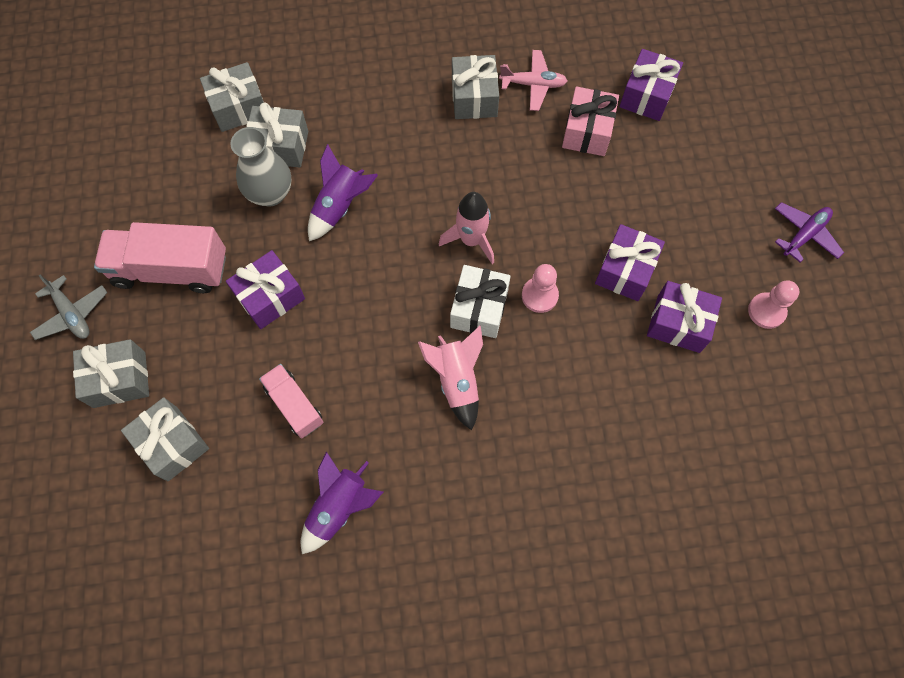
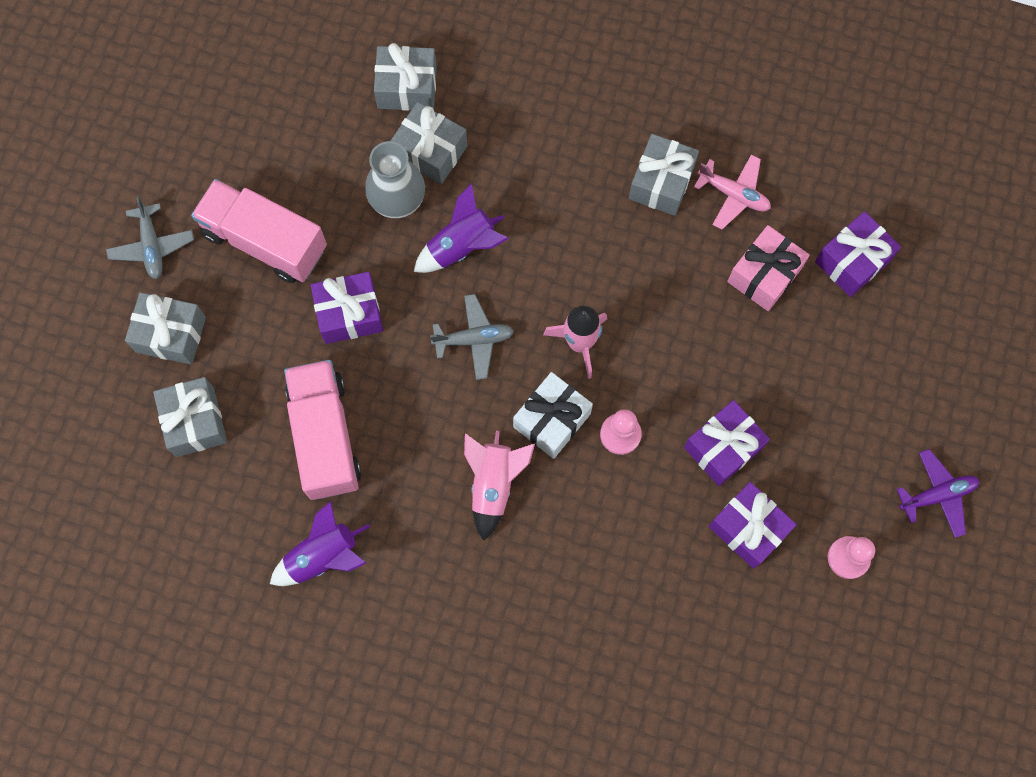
camera: 25 degrees right, 5 degrees up
(294, 405) = (325, 436): pink truck -> pink truck, size x1.69
(384, 273) = (474, 339): none -> grey plane

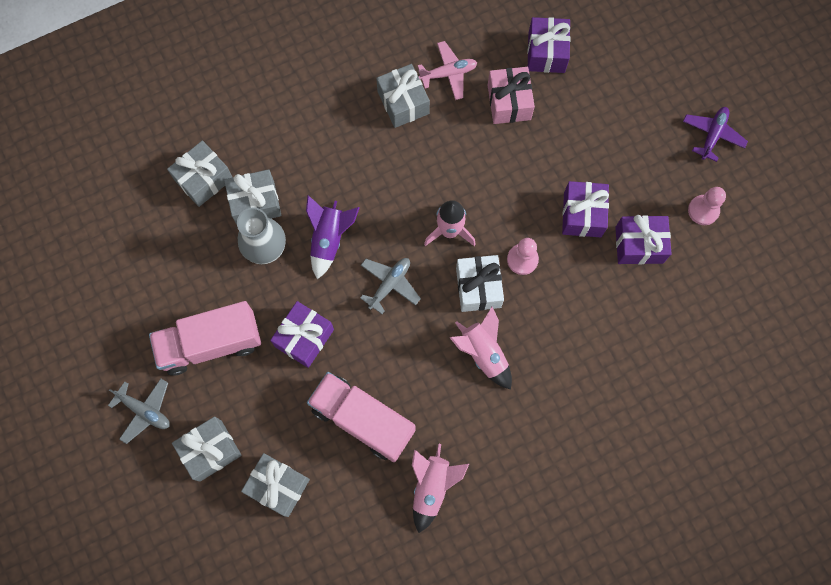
camera: 45 degrees left, 0 degrees up
(324, 556) = (432, 486): purple rocket -> pink rocket

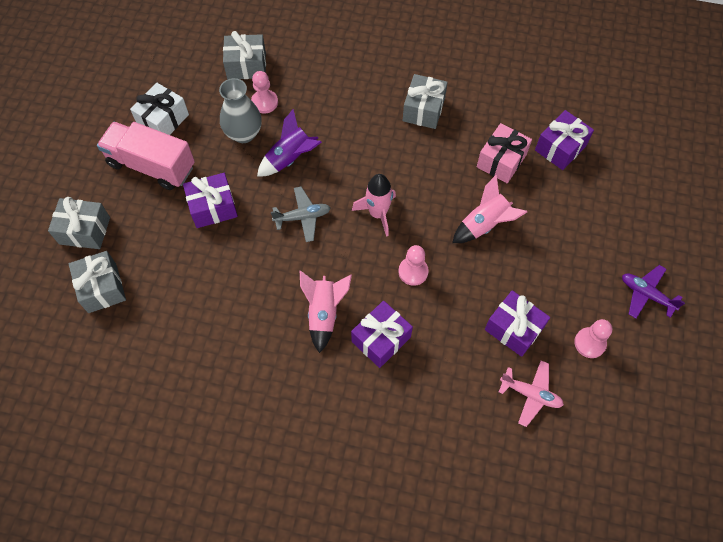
camera: 40 degrees right, 10 degrees down
(144, 411) = (71, 174): grey plane -> none
(255, 203) = (264, 102): grey gift -> pink pawn
(362, 420) = (198, 290): pink truck -> none
(432, 486) = (200, 375): pink rocket -> pink rocket (484, 224)
(448, 73) = (473, 113): pink plane -> pink plane (530, 394)
(478, 287) = (363, 266): white gift -> white gift (163, 120)
(582, 214) = (488, 275): purple gift -> purple gift (381, 339)
(712, 135) = (646, 294): purple plane -> purple plane turned 120 degrees counterclockwise

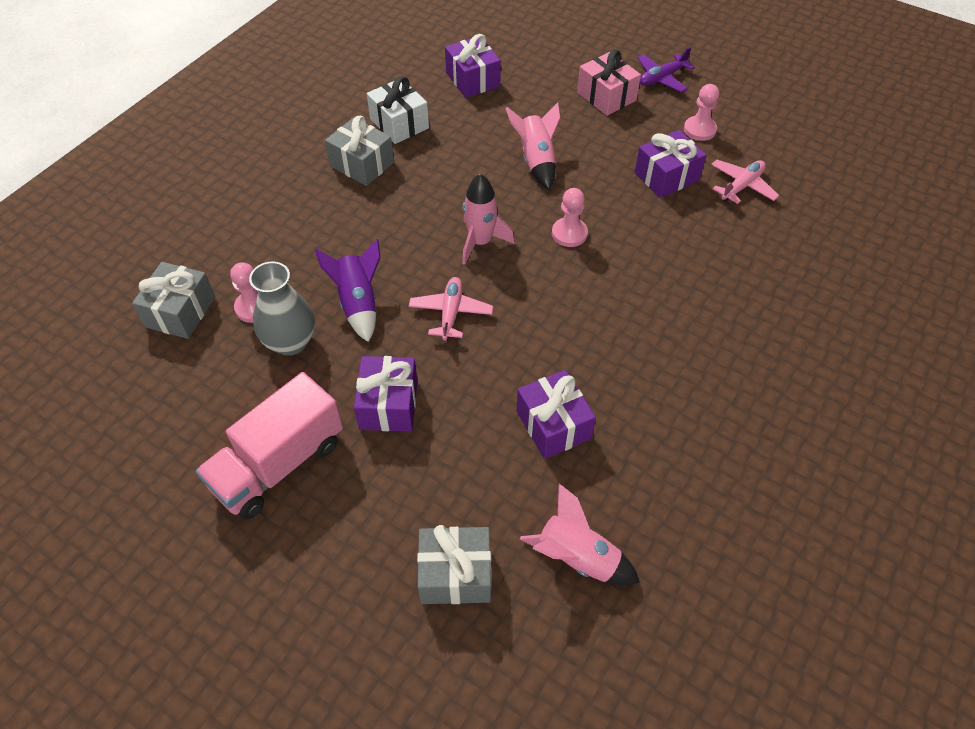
camera: 70 degrees left, 10 degrees down
(84, 230) = (345, 580): grey gift -> none
(163, 120) = (207, 432): white gift -> white gift (399, 123)
(302, 217) = (451, 313): grey plane -> pink plane
(324, 313) = (591, 327): pink rocket -> pink rocket (577, 557)
(381, 339) = (643, 284): purple gift -> purple gift (553, 425)
(501, 161) = (465, 125): pink gift -> pink gift (606, 96)

